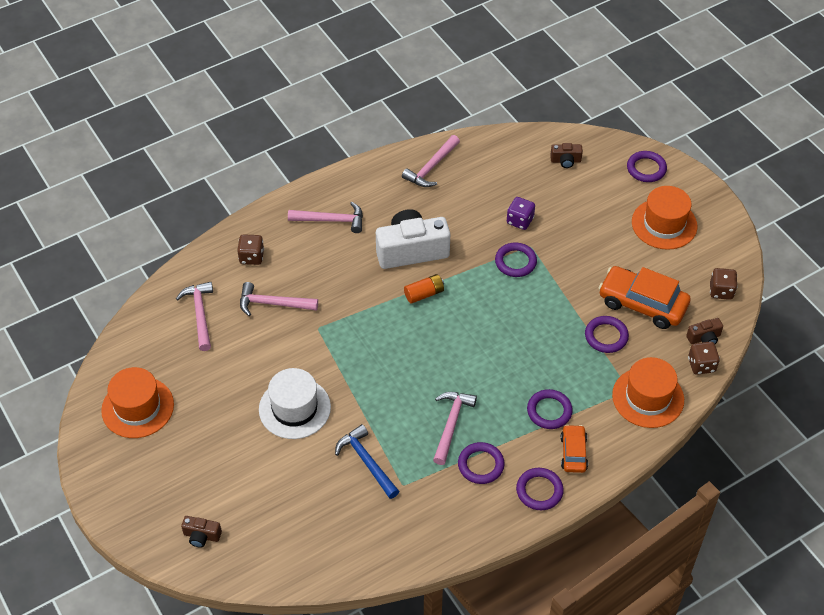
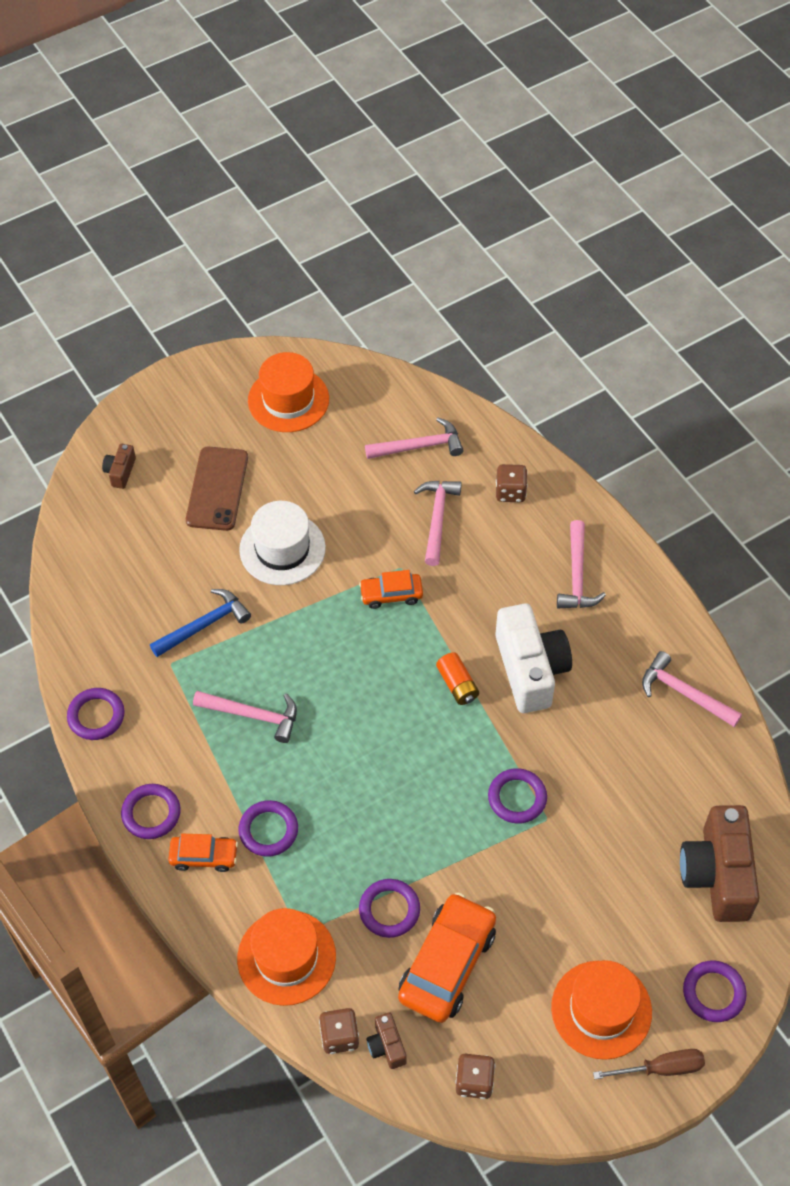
camera: 90 degrees right, 5 degrees up
(228, 458) = (217, 489): none -> brown phone
(343, 334) = (391, 594): none -> orange car
(481, 465) = (192, 748): purple ring -> purple ring (96, 716)
(520, 221) = (593, 806): purple dice -> none
(565, 161) = (717, 874): brown camera -> brown camera, size x2.22
(698, 197) = (661, 1068): none -> brown screwdriver

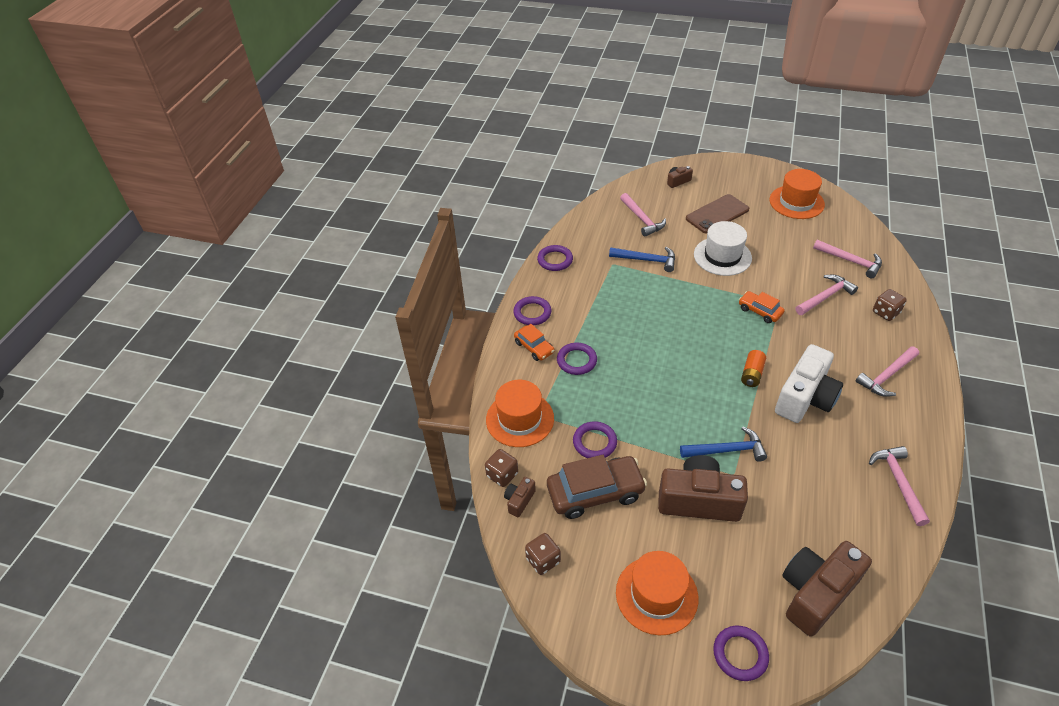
camera: 50 degrees right, 10 degrees down
(253, 715) = (626, 310): pink hammer -> pink hammer (642, 219)
(447, 964) = (595, 492): orange car -> brown car
(517, 798) = (726, 450): purple ring -> blue hammer
(545, 878) = (698, 501): none -> brown camera
(661, 1068) = (658, 661): brown screwdriver -> none

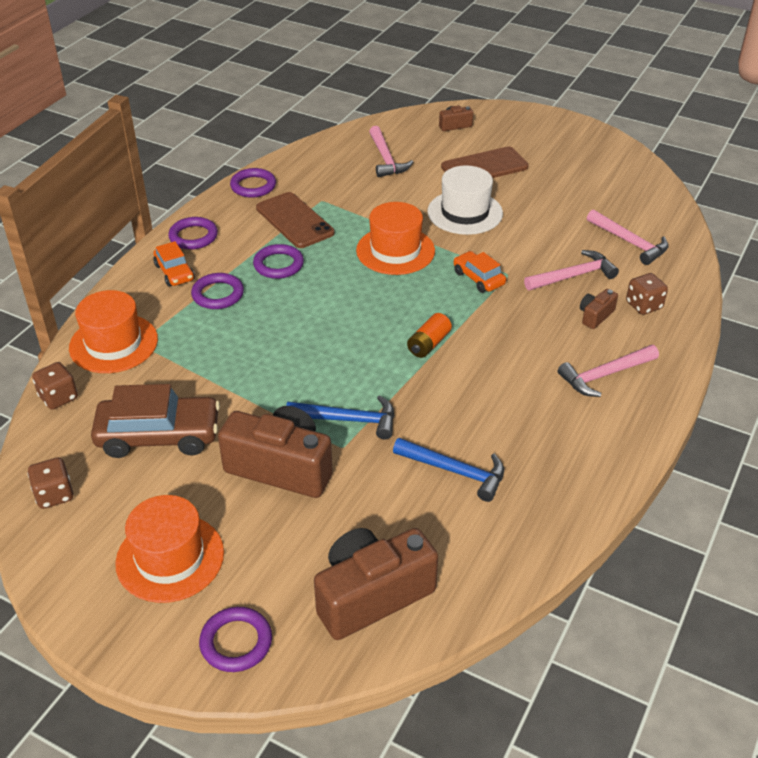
camera: 10 degrees right, 5 degrees down
(519, 500) = (63, 428): brown camera -> brown camera (595, 316)
(594, 442) = (189, 383): purple ring -> purple ring (278, 265)
(601, 285) = (295, 220): none -> brown phone
(646, 260) = (366, 202): blue hammer -> blue hammer (455, 471)
(796, 202) = (595, 168): orange hat -> orange hat (395, 251)
(805, 398) = (482, 381): white camera -> none
(898, 482) = (552, 494): pink hammer -> none

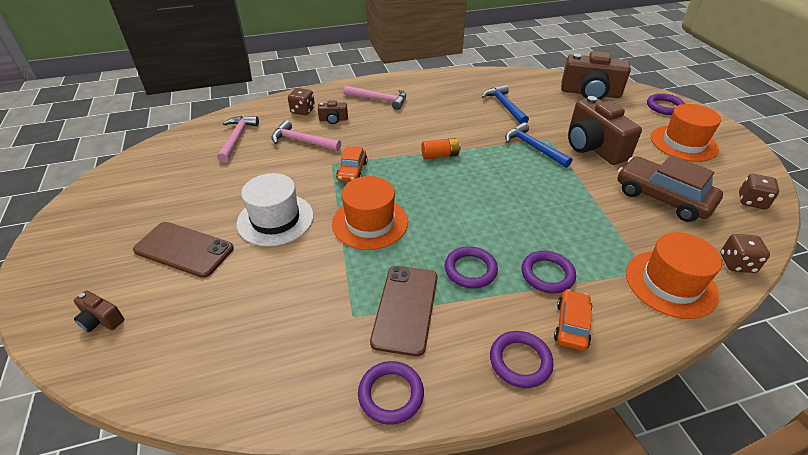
camera: 135 degrees left, 0 degrees up
(386, 159) = (226, 325): pink hammer -> none

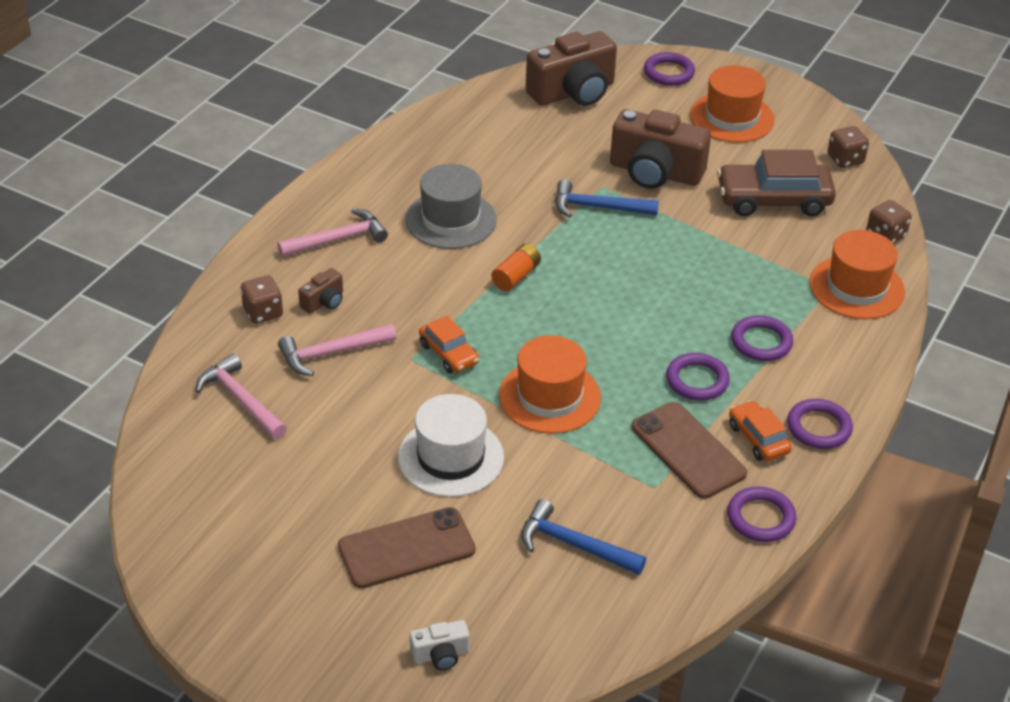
camera: 45 degrees left, 0 degrees up
(101, 320) = (440, 655): brown camera -> white camera
(443, 116) = (450, 220): none -> grey hat
(504, 106) = (501, 165): blue hammer -> blue hammer (574, 545)
(571, 325) = (823, 373): orange car -> orange car (758, 438)

